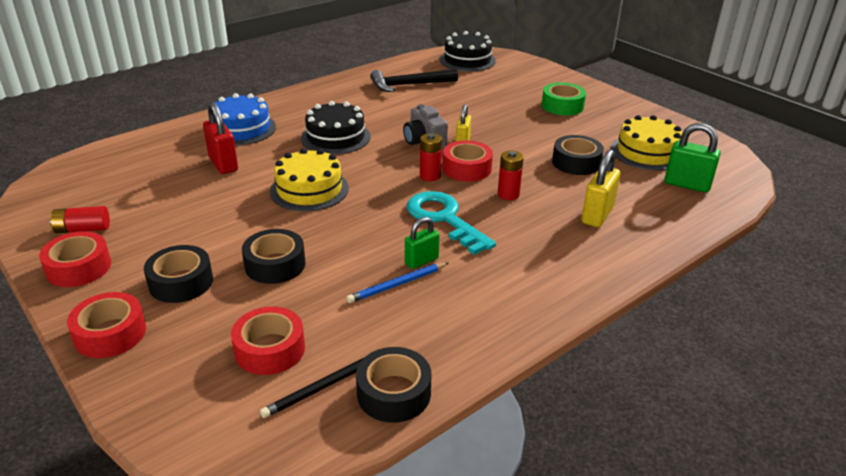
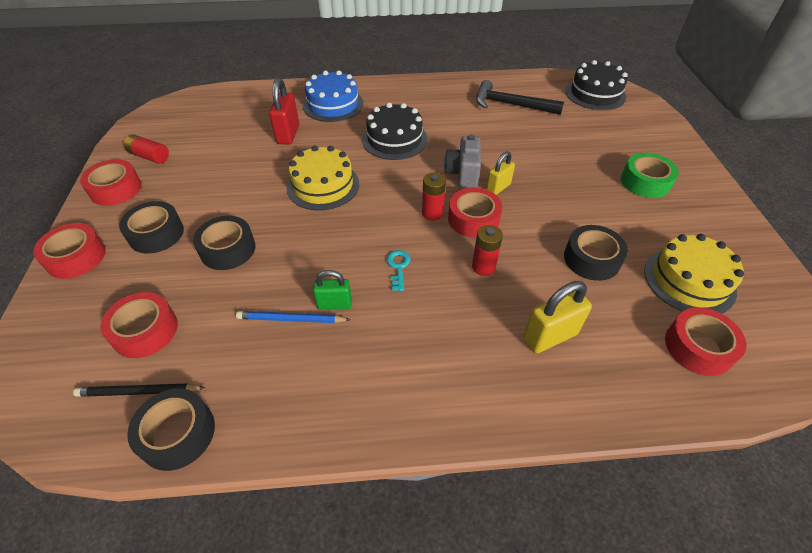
camera: 35 degrees right, 15 degrees up
(444, 219) = (398, 267): turquoise key -> turquoise key, size x0.45
(687, 185) = (698, 347): green padlock -> red tape

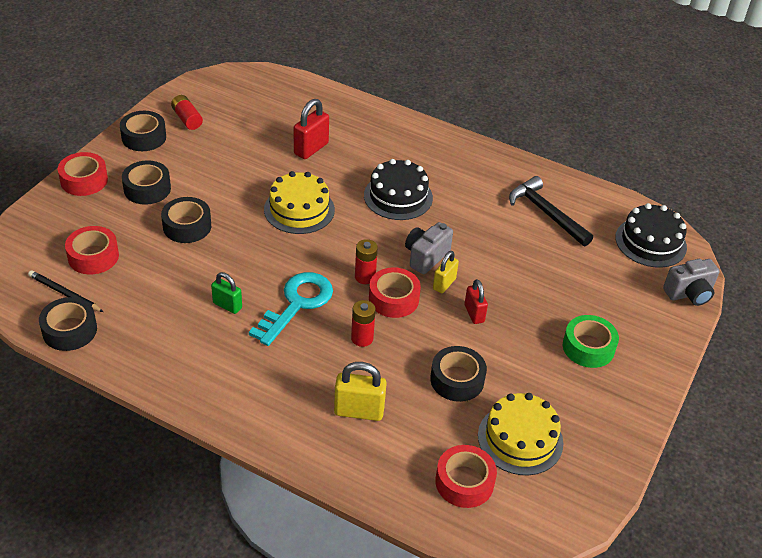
camera: 30 degrees right, 5 degrees down
(116, 189) = (144, 137): red tape -> black tape
(291, 319) = (190, 300): blue pencil -> none
(333, 104) = (375, 136): blue cake -> none
(398, 267) = (297, 304): turquoise key -> turquoise key, size x2.23
(498, 188) = (444, 284): yellow padlock -> yellow padlock turned 45 degrees counterclockwise
(544, 199) = (474, 314): none -> red padlock
(656, 115) = (689, 294): none -> grey camera

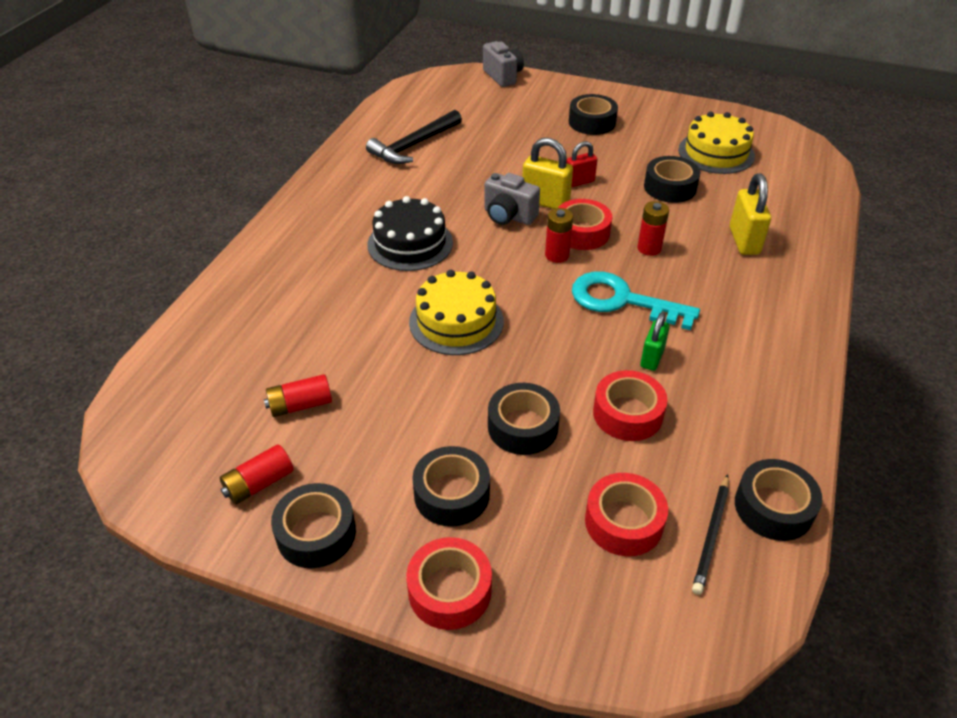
camera: 95 degrees left, 0 degrees up
(242, 136) = (300, 405): none -> red battery
(311, 149) = (324, 327): red padlock -> none
(444, 284) = (545, 202): yellow padlock -> yellow padlock, size x1.52
(464, 482) = (780, 178): red tape -> red tape (627, 414)
(588, 347) = (592, 122): green tape -> black tape
(650, 242) = (440, 92): black cake -> none

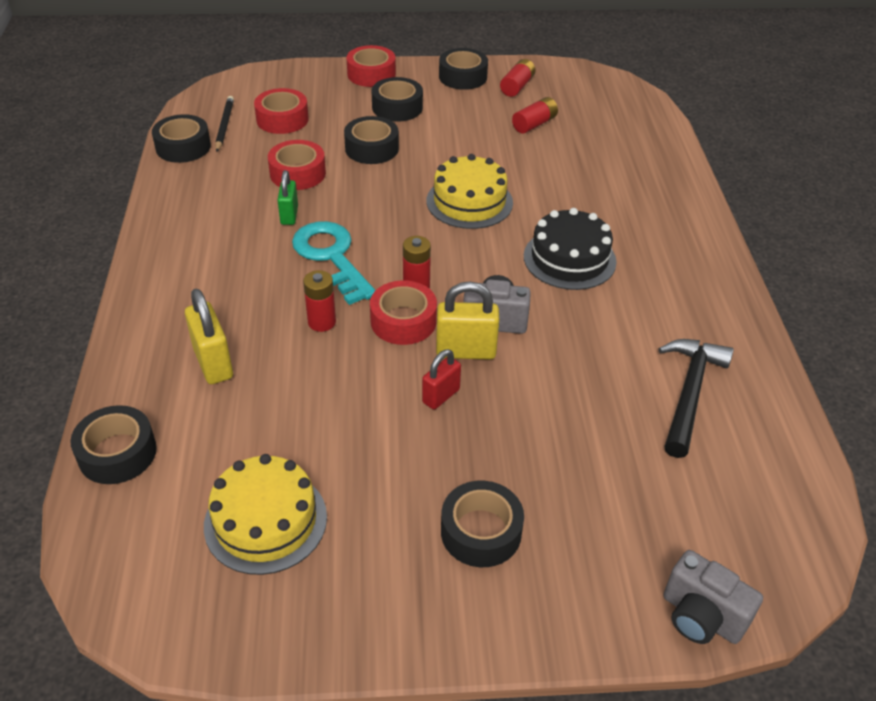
camera: 155 degrees right, 0 degrees up
(622, 301) = (331, 257): turquoise key -> turquoise key turned 120 degrees counterclockwise
(670, 187) = (320, 424): black tape -> black tape (117, 453)

